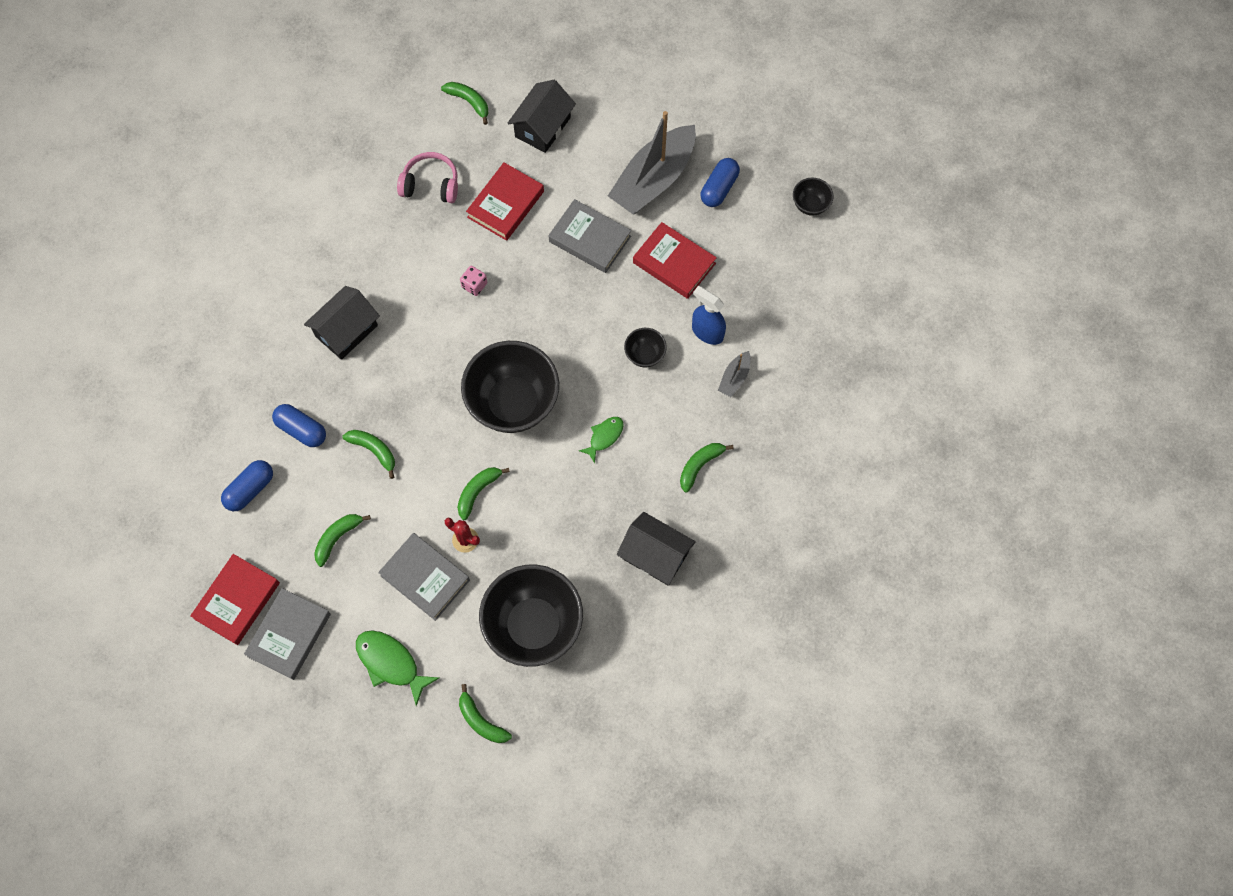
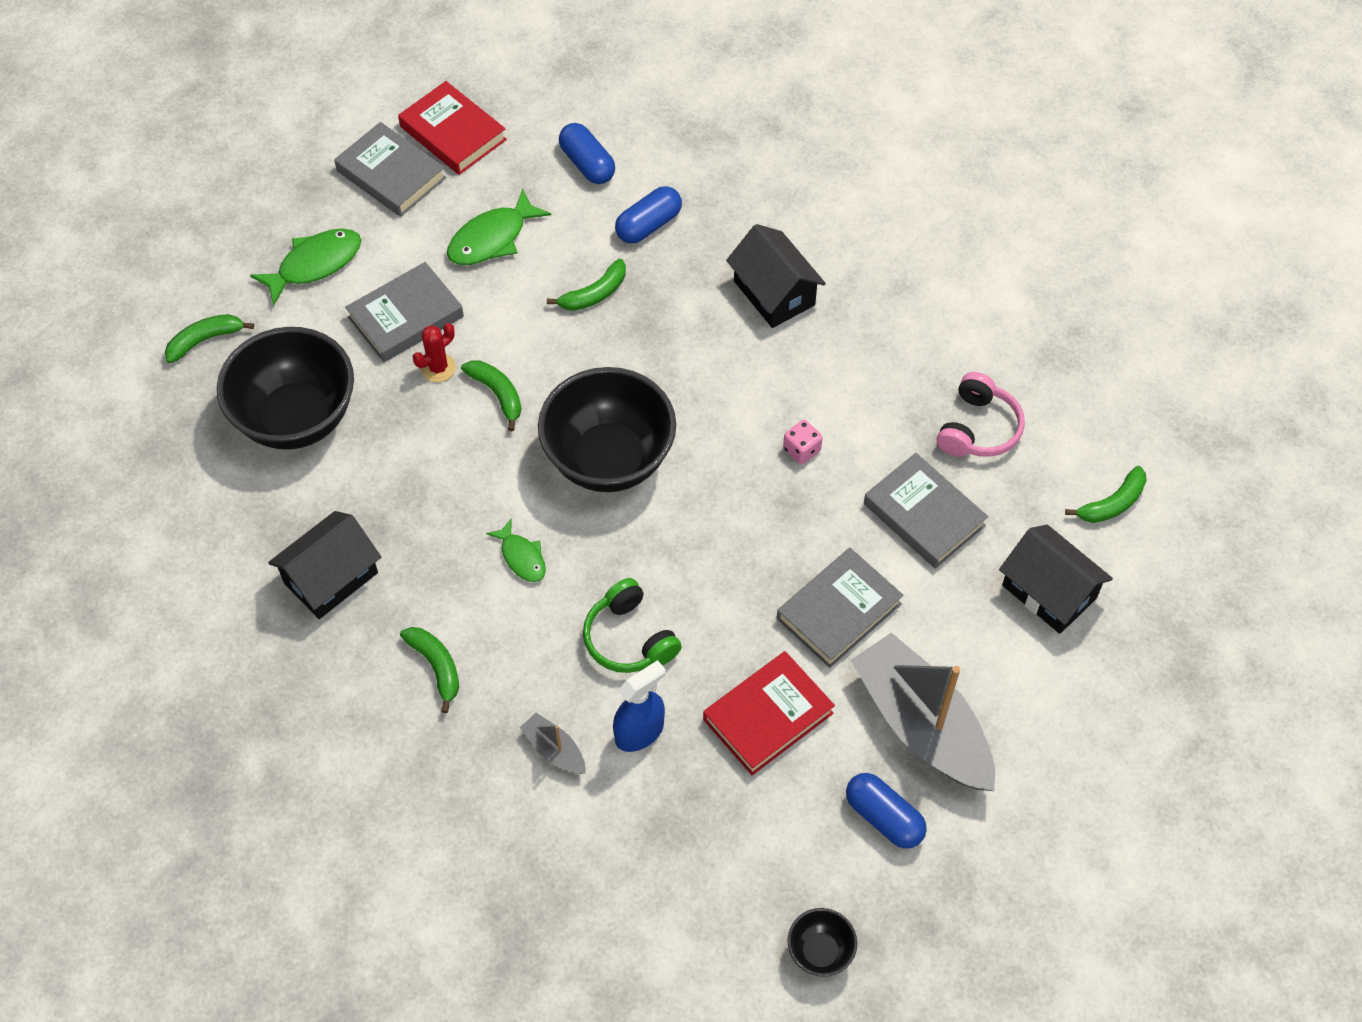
camera: 105 degrees right, 10 degrees down
(337, 538) = (492, 238): green banana -> green fish
(505, 204) = (924, 515): red book -> grey book
(645, 355) = (629, 638): black bowl -> green headphones

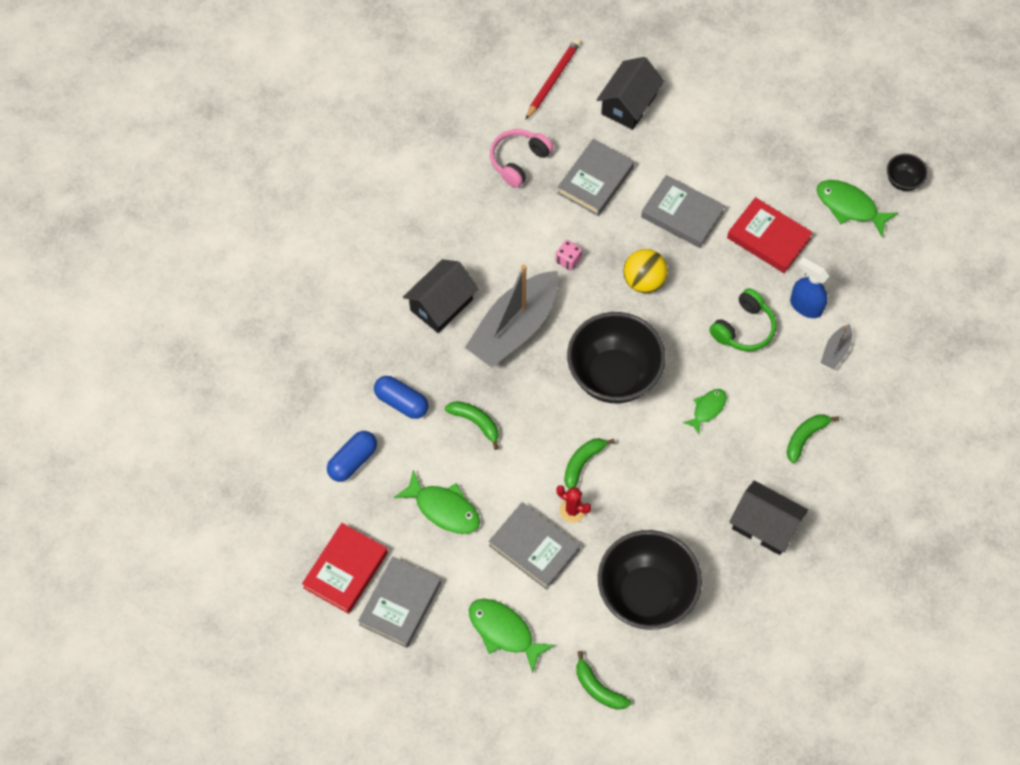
camera: 105 degrees left, 5 degrees up
(742, 533) = (644, 281): none -> yellow ball
(793, 852) = (849, 207): none -> green fish
(884, 817) = (810, 165): blue capsule -> none
(921, 725) = (743, 156): grey boat -> grey boat (514, 328)
(978, 428) = (519, 161): pink headphones -> pink headphones turned 60 degrees counterclockwise
(1112, 503) = (553, 80): green banana -> red pencil

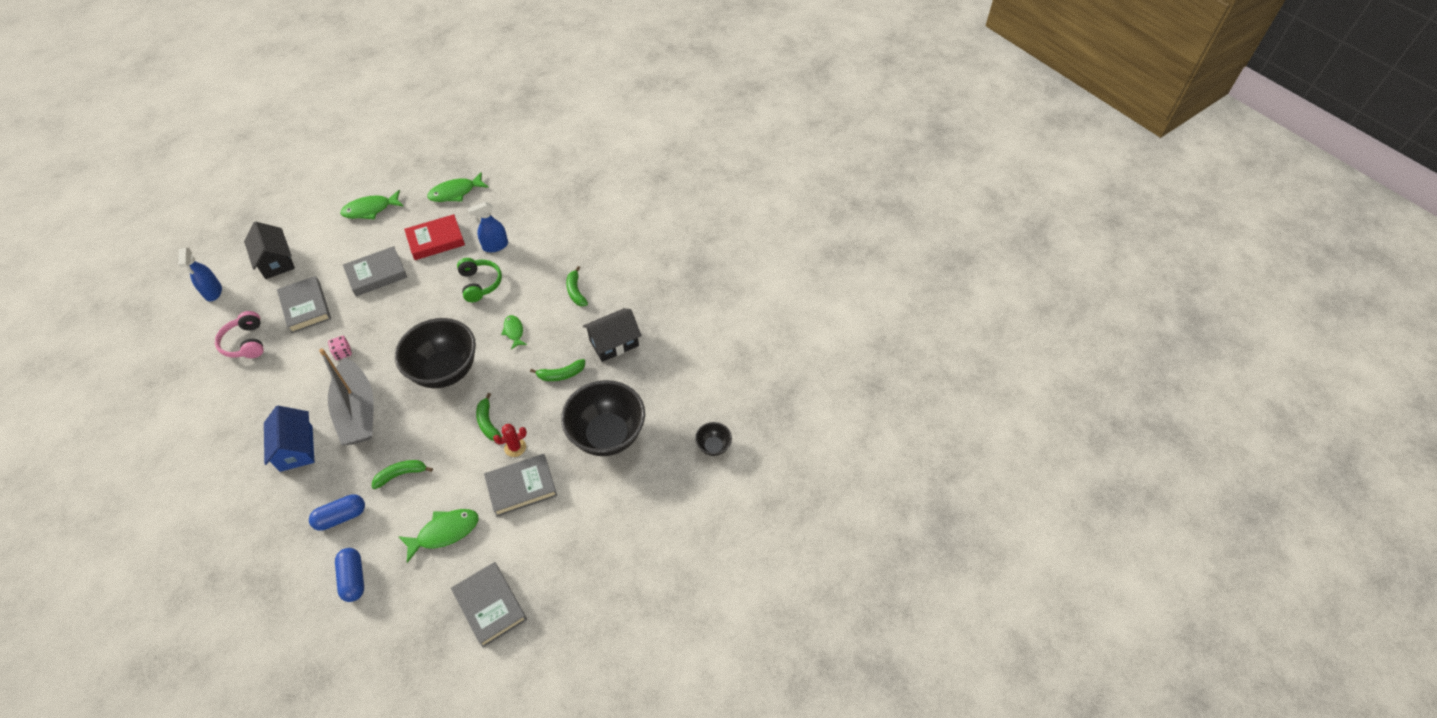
camera: 60 degrees left, 10 degrees down
(346, 570) = (432, 633): red book -> none
(441, 305) = (296, 448): black house -> blue house
(504, 631) = (566, 541): green fish -> green fish (370, 209)
(553, 80) = (213, 292): red pencil -> blue spray bottle
(598, 688) = (650, 501): green banana -> green banana (561, 374)
(644, 281) = (399, 318): yellow ball -> none
(835, 351) = (536, 247): grey boat -> none
(903, 181) = (465, 161): black bowl -> black bowl (713, 446)

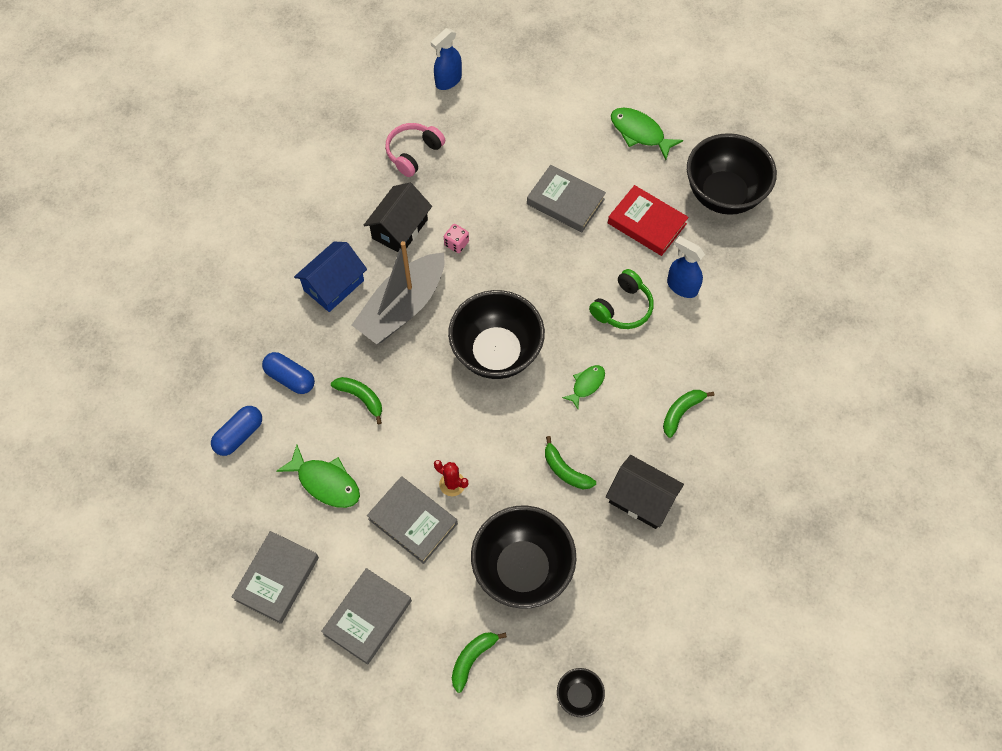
camera: 60 degrees right, 10 degrees up
(276, 261) = (518, 102): black house -> black house (400, 229)
(306, 307) = (484, 170): grey book -> grey book (367, 617)
(455, 192) = (723, 195): green fish -> black bowl
(488, 423) = (464, 437): green banana -> green banana (472, 659)

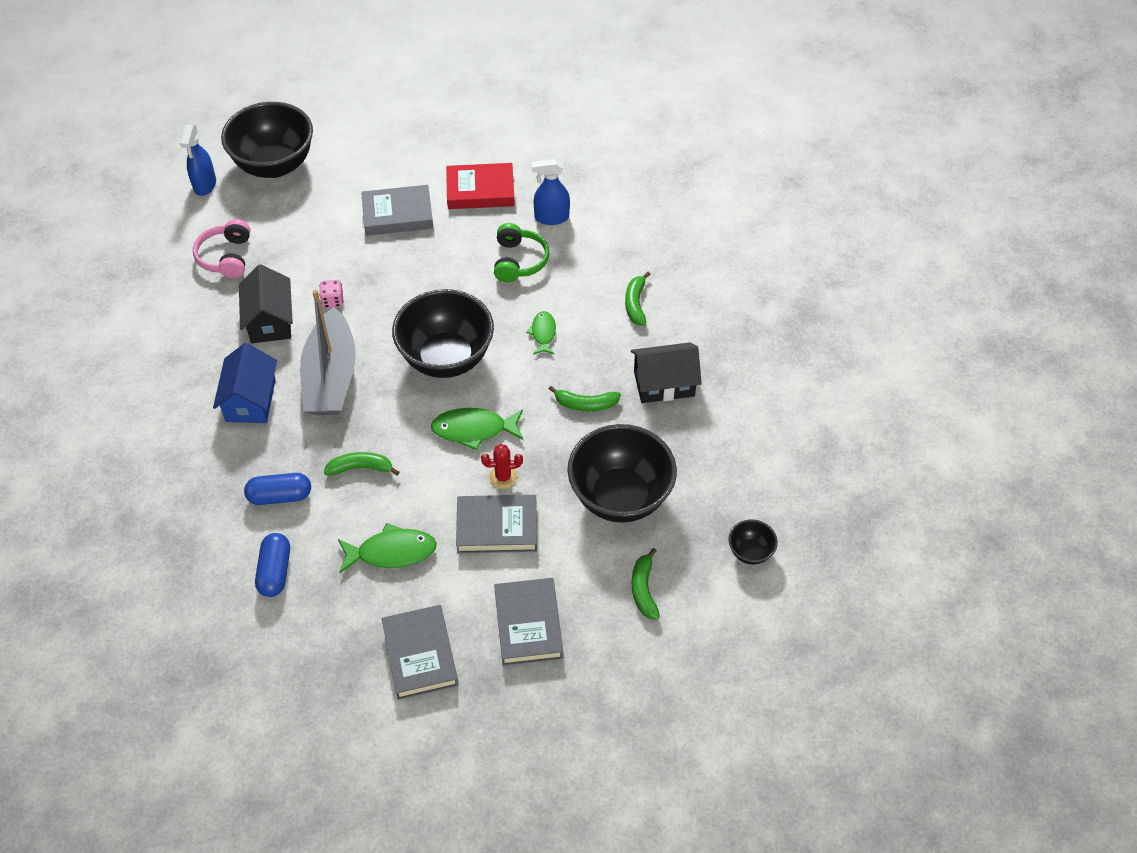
camera: 40 degrees left, 10 degrees down
(640, 133) = (412, 130): green fish -> green fish (474, 430)
(723, 195) = (522, 135): black bowl -> black bowl (274, 165)

